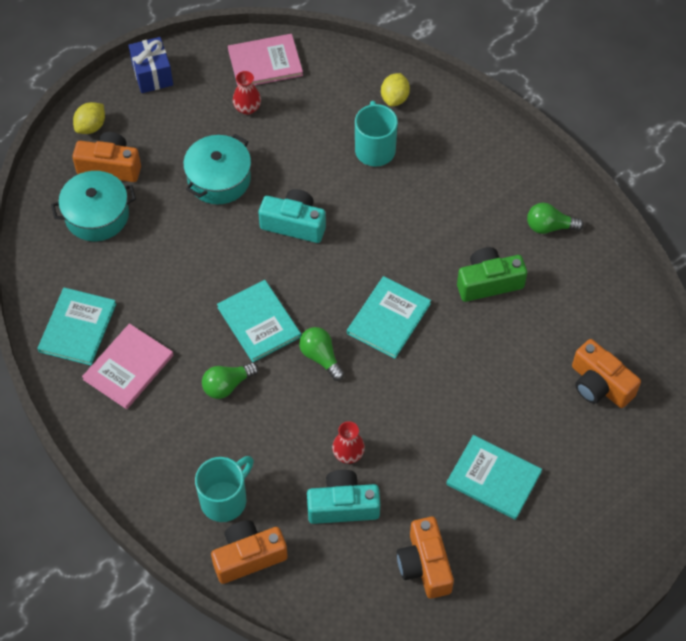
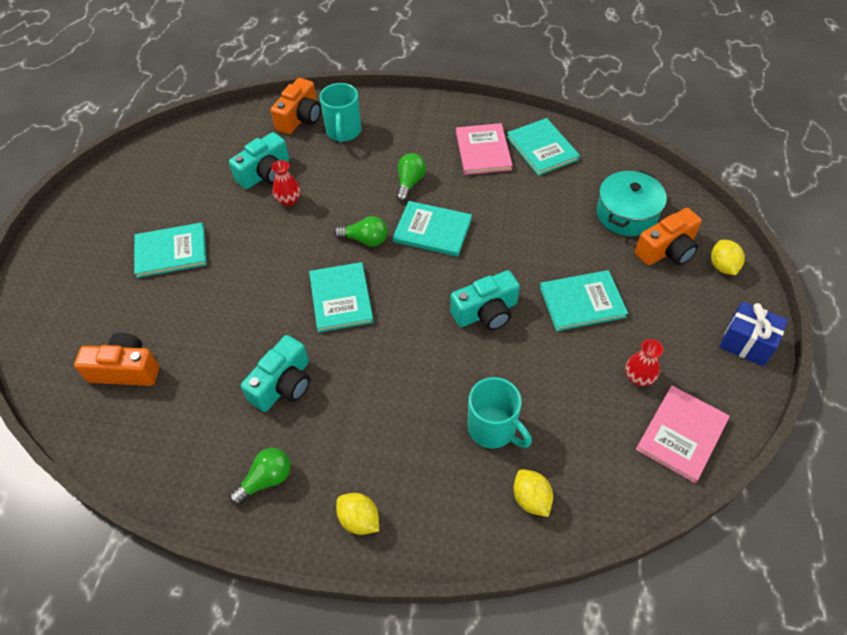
camera: 140 degrees right, 5 degrees down
(219, 179) = (582, 302): turquoise pot -> turquoise book
(424, 565) = (183, 179): orange camera -> none
(488, 282) = (283, 384): green camera -> turquoise camera
(508, 162) = (359, 520): none -> yellow lemon

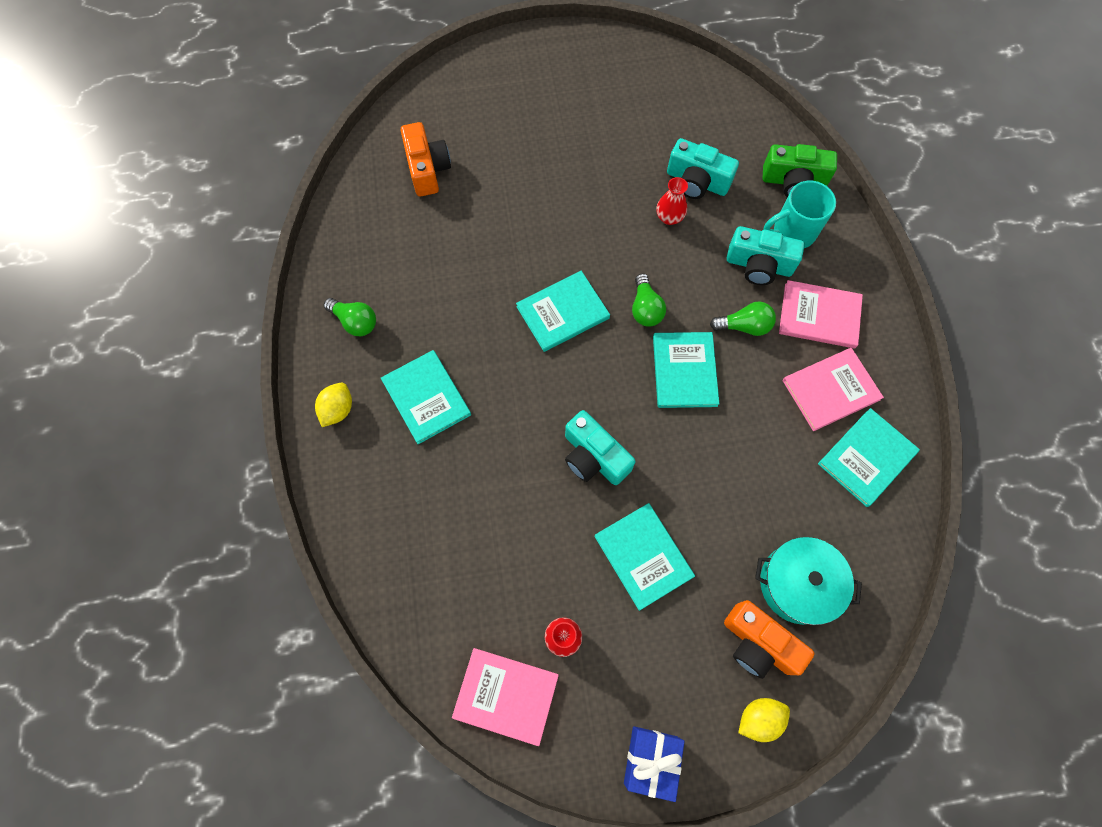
camera: 70 degrees right, 15 degrees up
(171, 252) = (564, 144): turquoise book -> turquoise book (426, 397)
(283, 384) = (450, 299): turquoise camera -> turquoise camera (759, 265)
(300, 118) = (793, 181): orange camera -> green camera
(421, 138) = (819, 315): none -> pink book
(493, 429) = (458, 501): turquoise mug -> none
(531, 499) = (394, 554): yellow lemon -> none

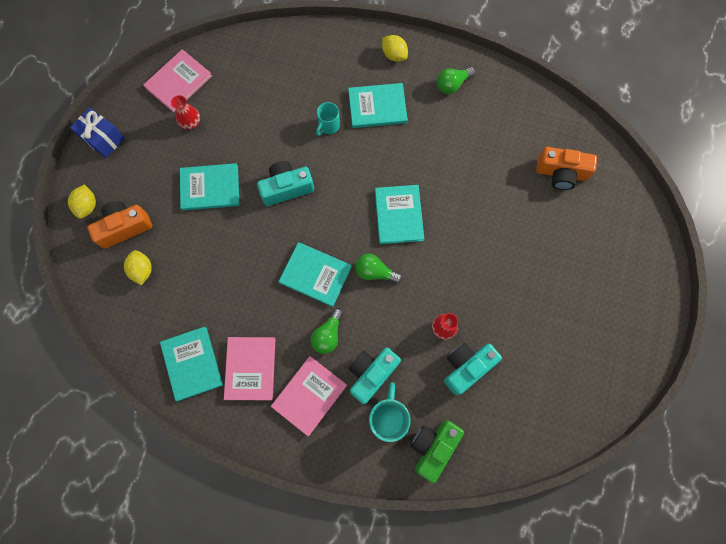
camera: 115 degrees right, 5 degrees up
(481, 446) = (328, 126): none -> turquoise mug
(798, 584) = (142, 270): turquoise pot -> yellow lemon

